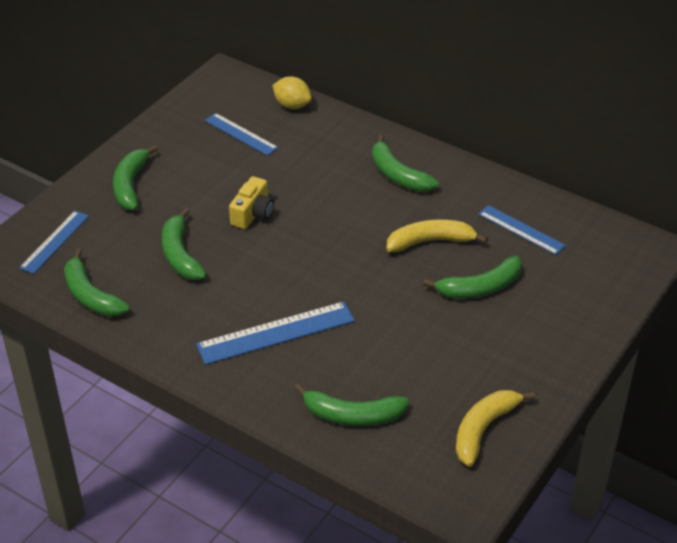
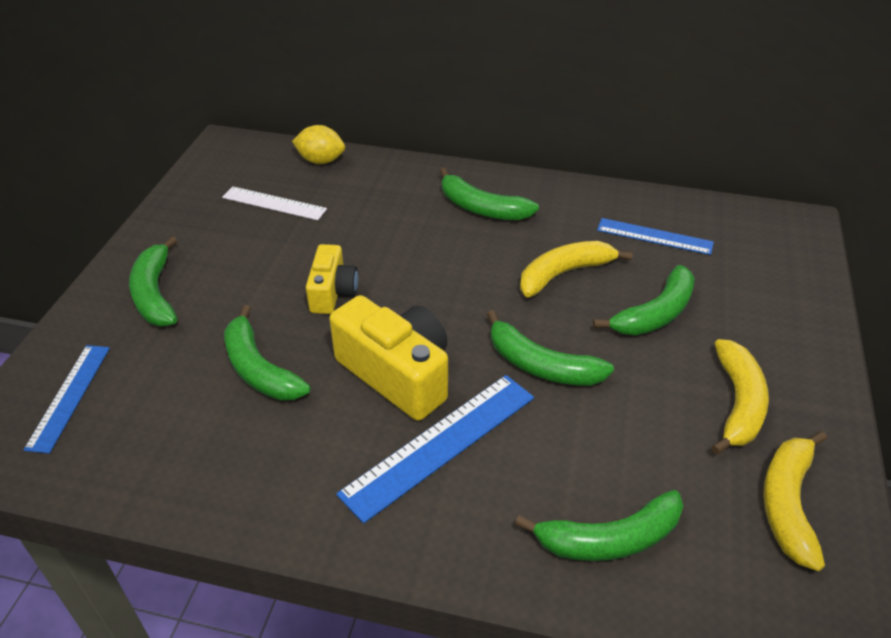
camera: 20 degrees left, 0 degrees up
(91, 295) = (149, 463): green banana -> green banana (541, 365)
(241, 134) = (274, 203): blue ruler -> white ruler
(270, 282) = (397, 374): none -> yellow camera
(496, 362) = (738, 403): none -> yellow banana

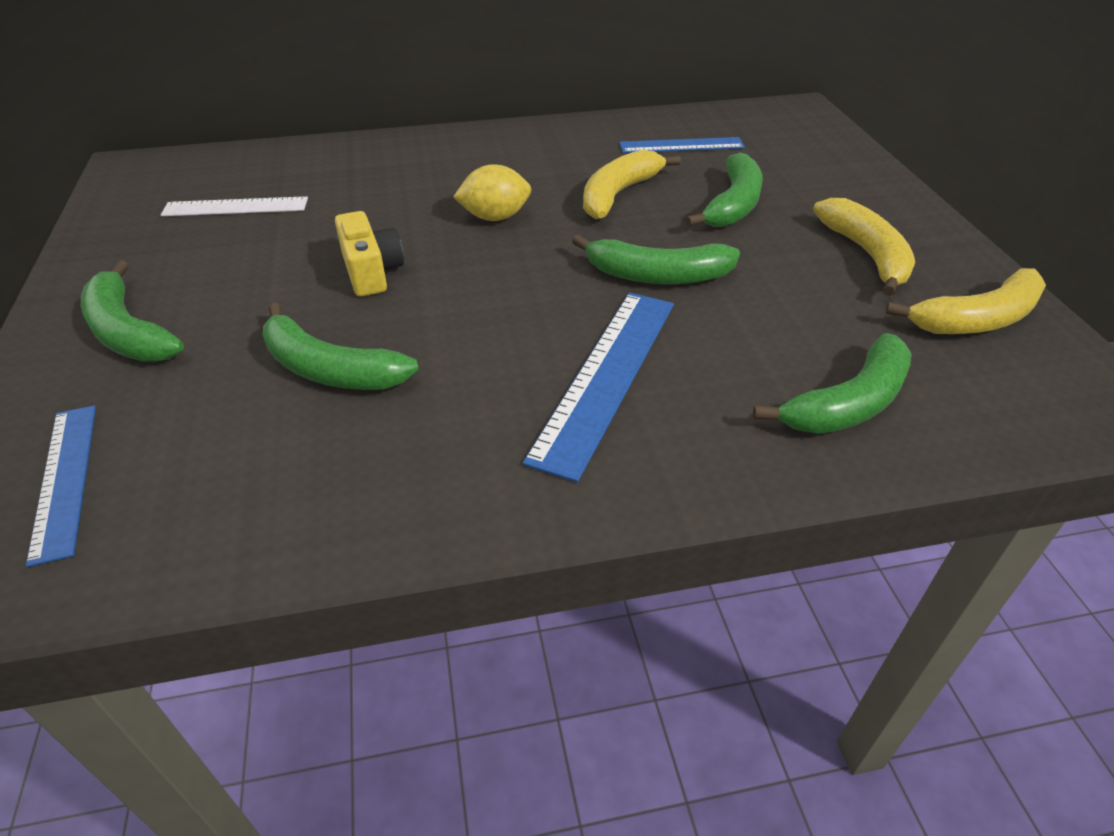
camera: 25 degrees left, 0 degrees up
(321, 161) = (268, 157): yellow lemon -> yellow lemon (495, 217)
(397, 374) = (507, 326): yellow camera -> none
(481, 208) = (489, 160): green banana -> none
(787, 503) = (977, 319): yellow banana -> yellow banana turned 105 degrees counterclockwise

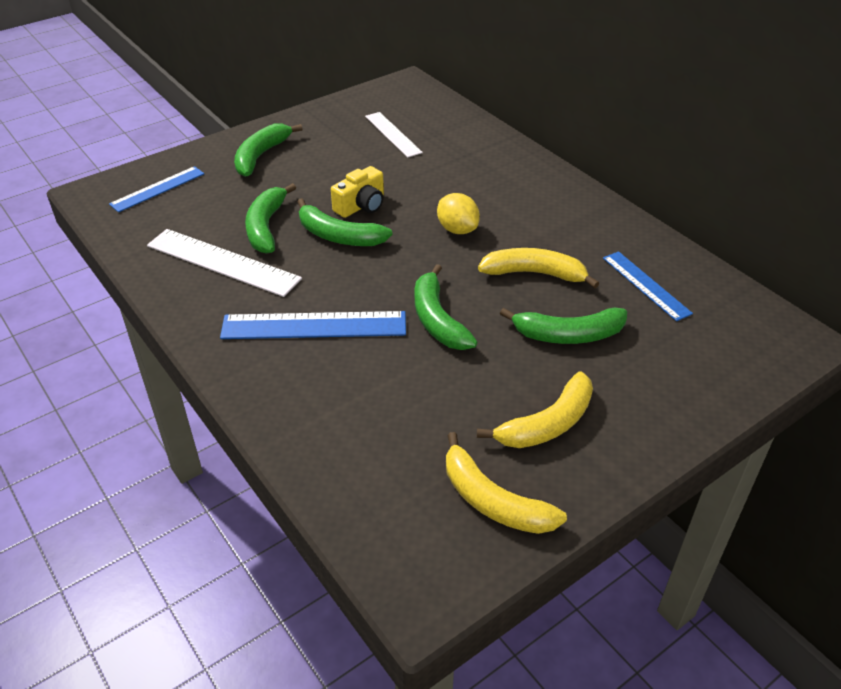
camera: 65 degrees right, 0 degrees up
(378, 437) = (223, 262): none -> white ruler
(848, 403) = (344, 438): green banana -> green banana (338, 236)

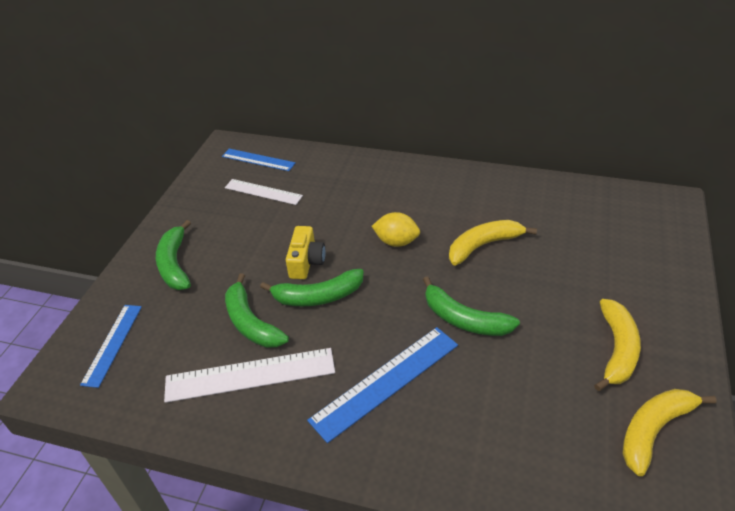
camera: 35 degrees left, 0 degrees up
(493, 501) = (653, 430): yellow banana -> yellow banana turned 135 degrees clockwise
(568, 335) = (554, 277): green banana -> none
(646, 285) = (555, 214): blue ruler -> blue ruler (258, 160)

